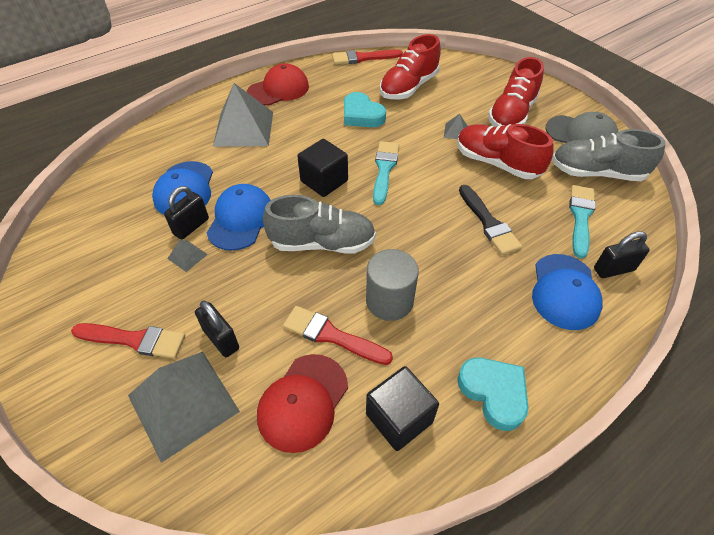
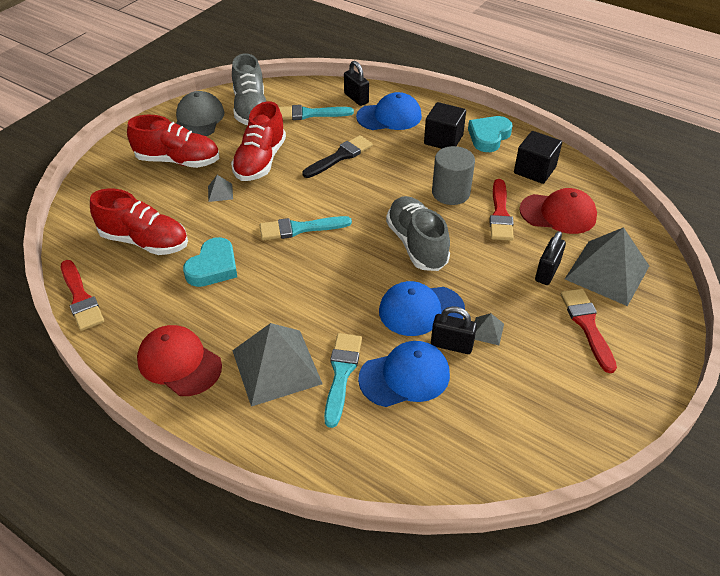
camera: 110 degrees left, 5 degrees down
(213, 157) = (341, 374): none -> turquoise brush
(324, 181) = (337, 266): black cube -> black cube (443, 140)

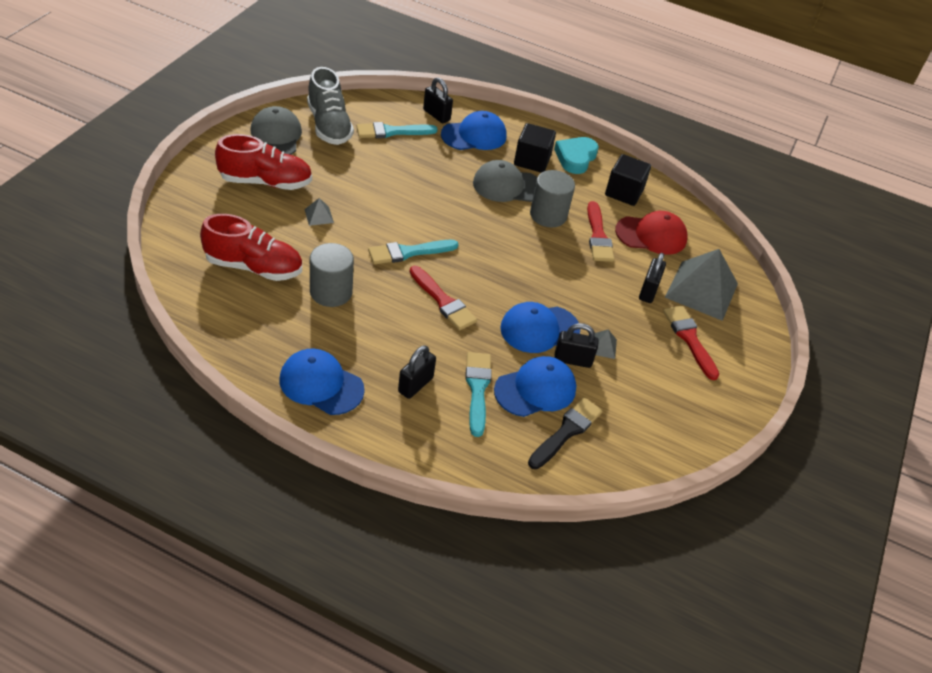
camera: 15 degrees left, 0 degrees up
(81, 298) = (204, 325): red brush -> red brush (443, 301)
(179, 362) = (321, 384): red cap -> blue cap
(213, 267) = (331, 292): turquoise heart -> grey cylinder
(260, 161) = (352, 182): red shoe -> none
(276, 367) = (415, 385): grey pyramid -> black padlock
(340, 156) = (432, 178): black brush -> black brush (566, 432)
(413, 164) = (507, 186): none -> grey cap
(416, 244) = (524, 266): grey shoe -> none

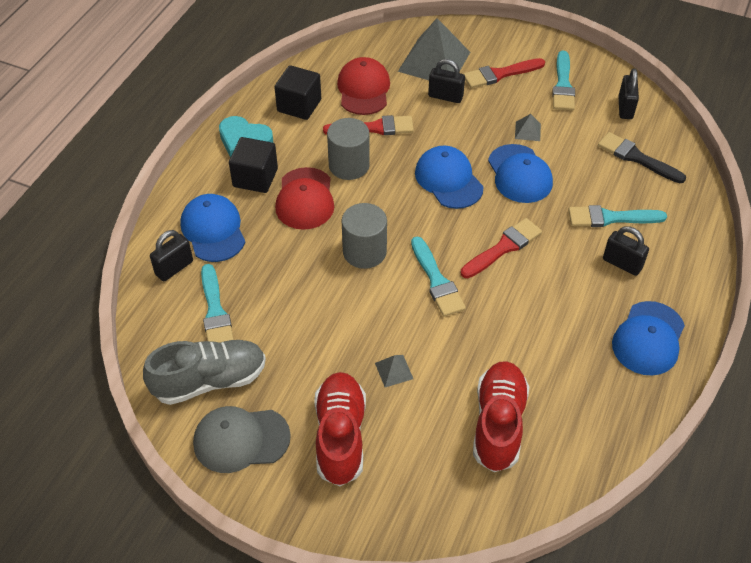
camera: 85 degrees left, 5 degrees up
(331, 292) = (517, 344): grey cylinder -> grey cylinder (364, 252)
(507, 186) = (305, 199): grey cap -> red cap
(535, 389) = (596, 177): blue cap -> blue cap (448, 180)
(572, 360) = (551, 151): black padlock -> black padlock (625, 108)
(679, 390) = (563, 85): none -> turquoise brush

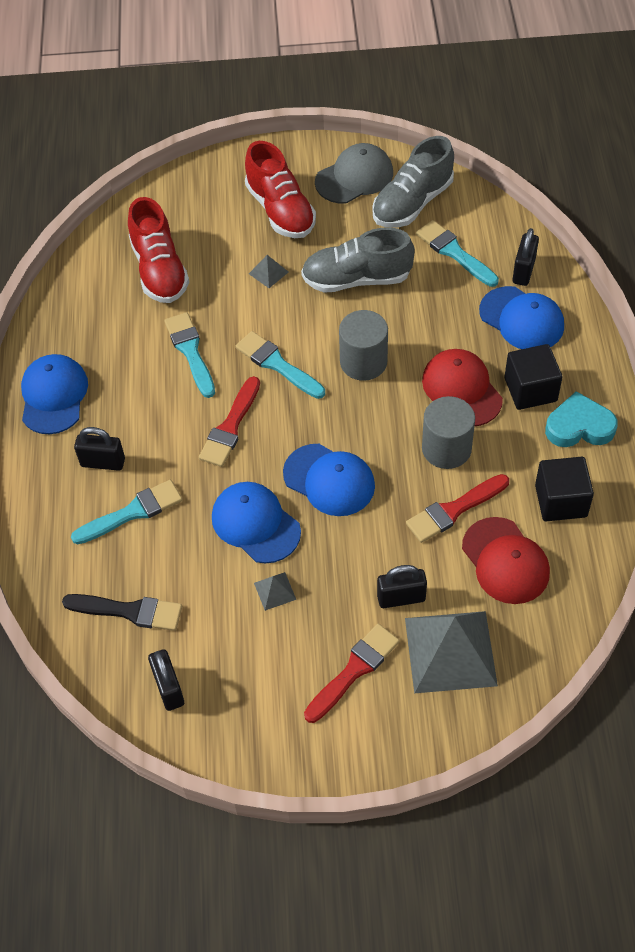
camera: 155 degrees right, 5 degrees up
(318, 326) = (356, 279): none -> grey shoe
(563, 85) = (264, 691): turquoise brush -> turquoise brush (190, 351)

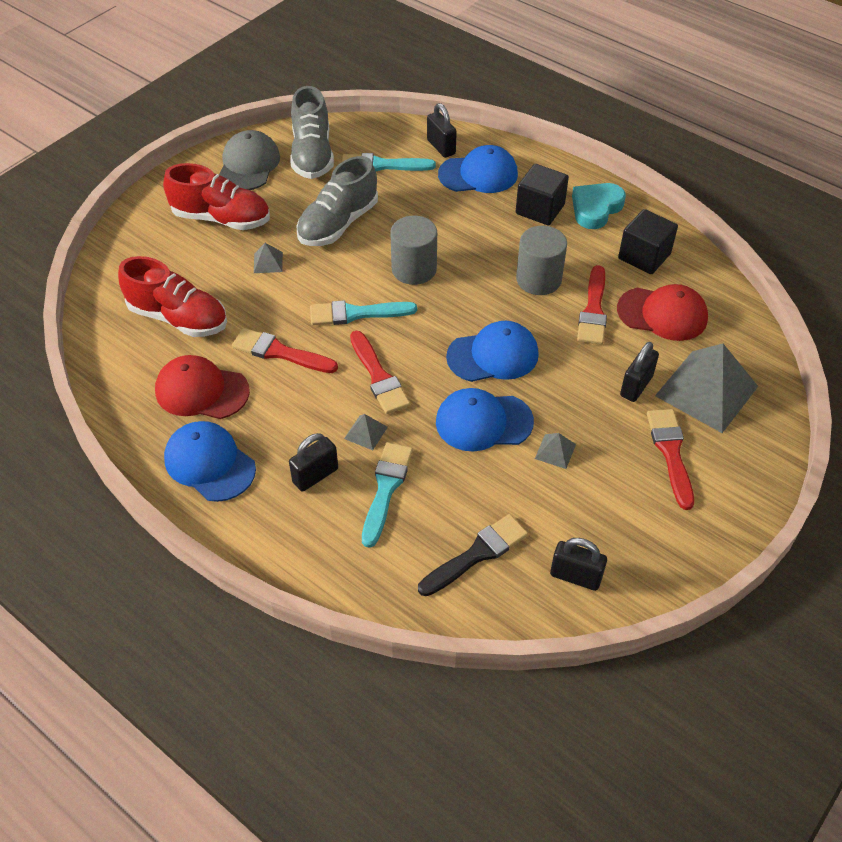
camera: 50 degrees left, 5 degrees down
(170, 461) = (366, 432): none -> grey pyramid
(190, 351) = (280, 352): turquoise brush -> red brush
(461, 389) = (499, 239): red cap -> red cap (201, 391)

